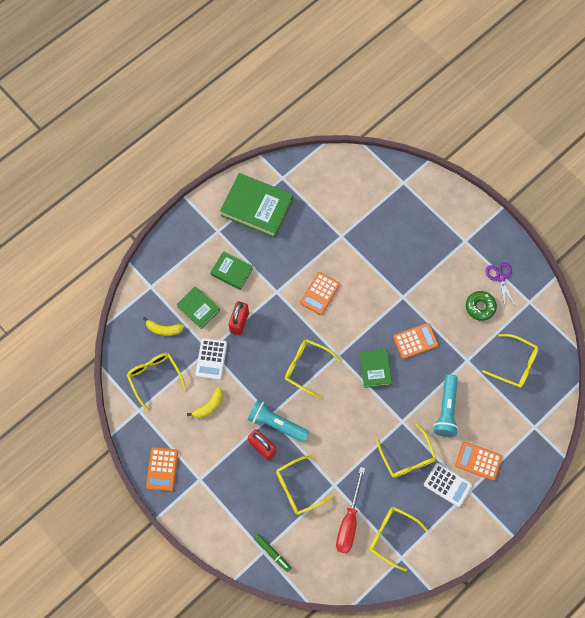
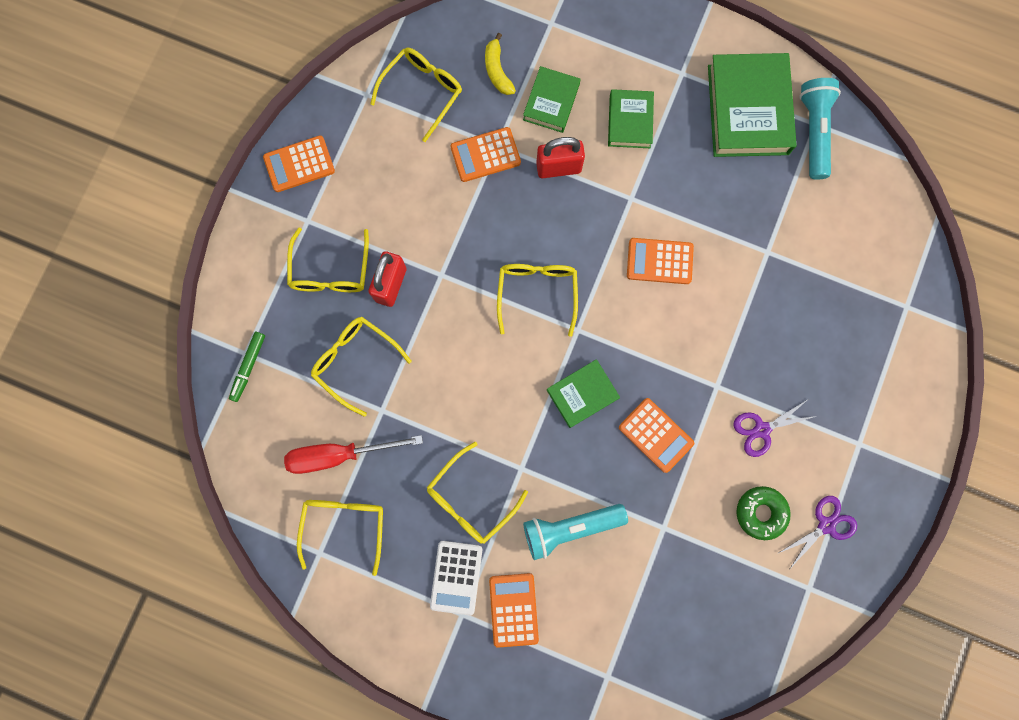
camera: 65 degrees right, 10 degrees up
(209, 406) = (416, 184): yellow banana -> none
(211, 359) = (485, 155): white calculator -> orange calculator
(276, 423) = (433, 288): turquoise flashlight -> turquoise flashlight (813, 132)
(436, 285) = (762, 429): none -> purple scissors
(514, 364) = (693, 605): yellow glasses -> yellow glasses (331, 271)

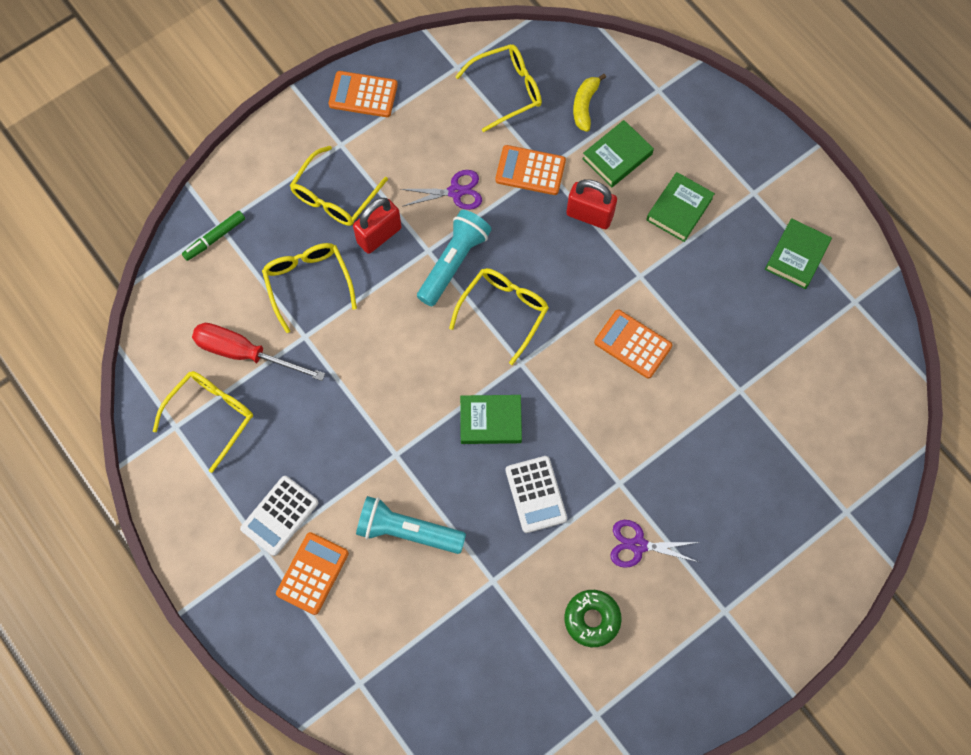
camera: 30 degrees right, 10 degrees down
(470, 499) = (334, 456): yellow glasses -> none
(656, 435) = (536, 494): orange calculator -> white calculator
(748, 110) = (796, 256): green book -> green book, size x0.56
(813, 132) = (848, 307): turquoise flashlight -> turquoise flashlight (453, 262)
(826, 525) = (647, 666): purple scissors -> purple scissors (455, 191)

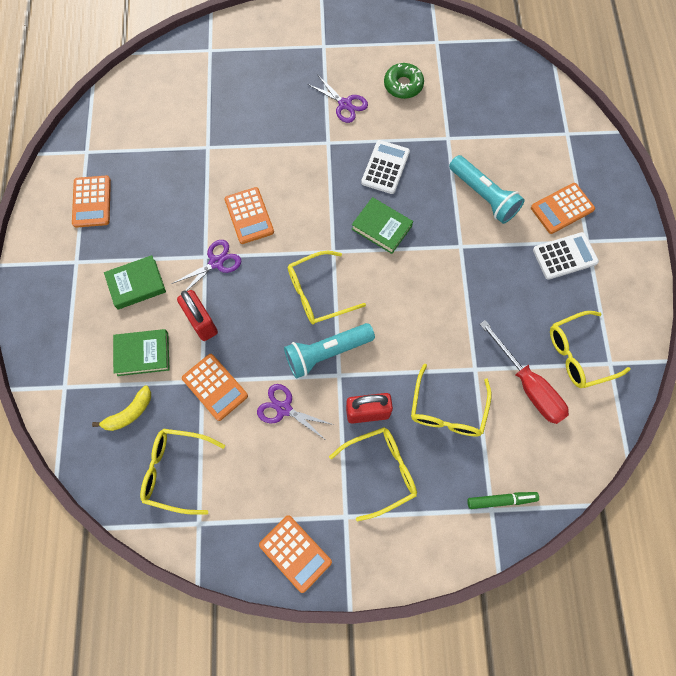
camera: 145 degrees left, 0 degrees up
(624, 277) = (216, 262): none -> purple scissors
(796, 256) = (92, 202): green book -> orange calculator

